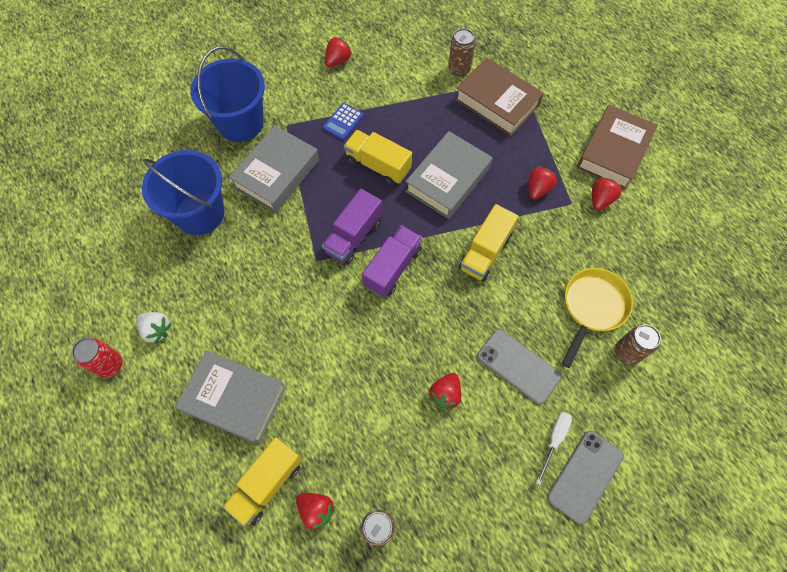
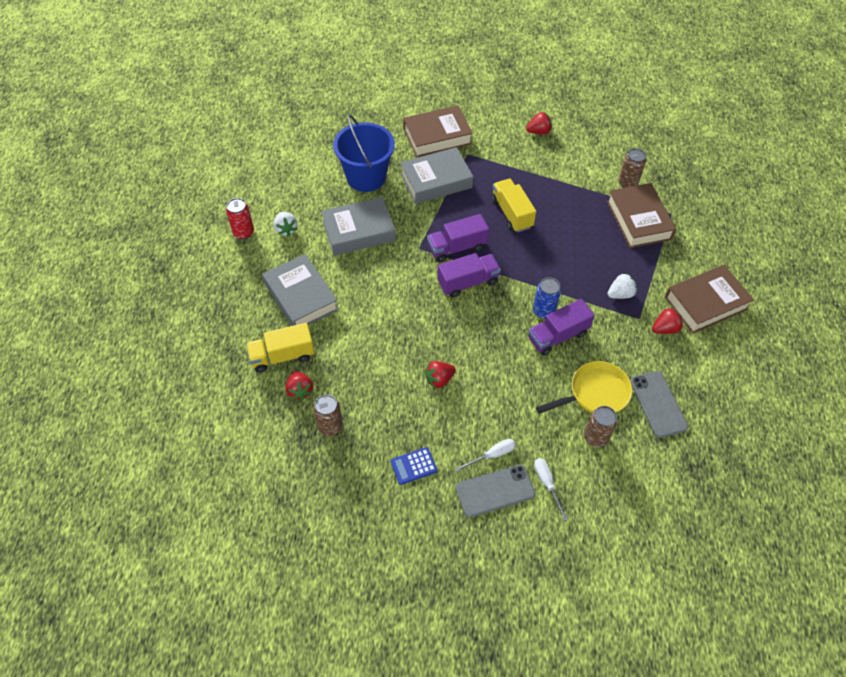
camera: 35 degrees right, 10 degrees down
(240, 123) = (437, 136): blue bucket -> brown book
(343, 122) = (509, 173): blue calculator -> blue calculator (413, 466)
(447, 179) = (555, 250): grey book -> grey book (358, 231)
(485, 252) = (543, 311): yellow truck -> blue can
(517, 270) = (557, 336): none -> purple truck
(518, 366) = (506, 395): grey phone -> grey phone (658, 404)
(538, 189) = (620, 294): red strawberry -> white strawberry
(623, 433) = (547, 484): none -> white screwdriver

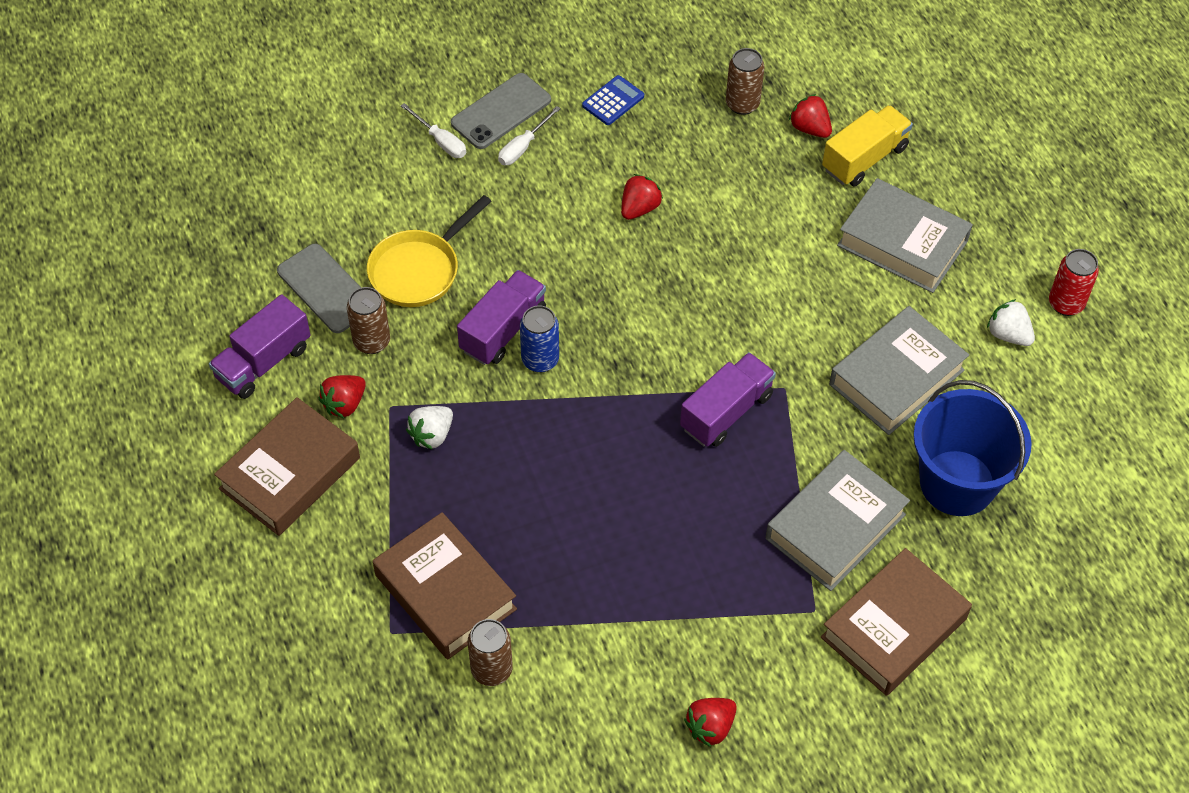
camera: 155 degrees right, 0 degrees up
(467, 282) = (677, 360): purple truck -> purple truck (263, 362)
(511, 213) = (671, 514): yellow truck -> none
(595, 437) = (398, 215): brown can -> brown can (371, 342)

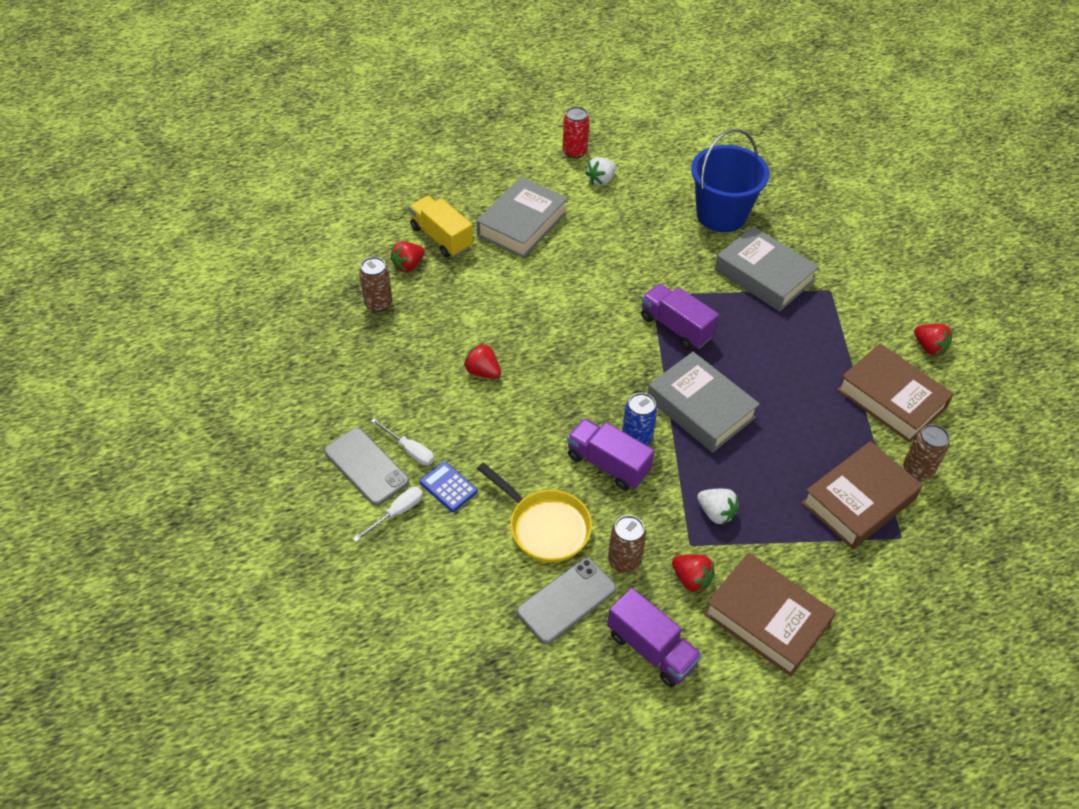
camera: 90 degrees left, 5 degrees down
(613, 101) = (364, 386): blue calculator -> blue calculator (448, 487)
(893, 628) = (835, 253): brown book -> brown book (891, 399)
(896, 377) = (639, 236): grey book -> grey book (700, 408)

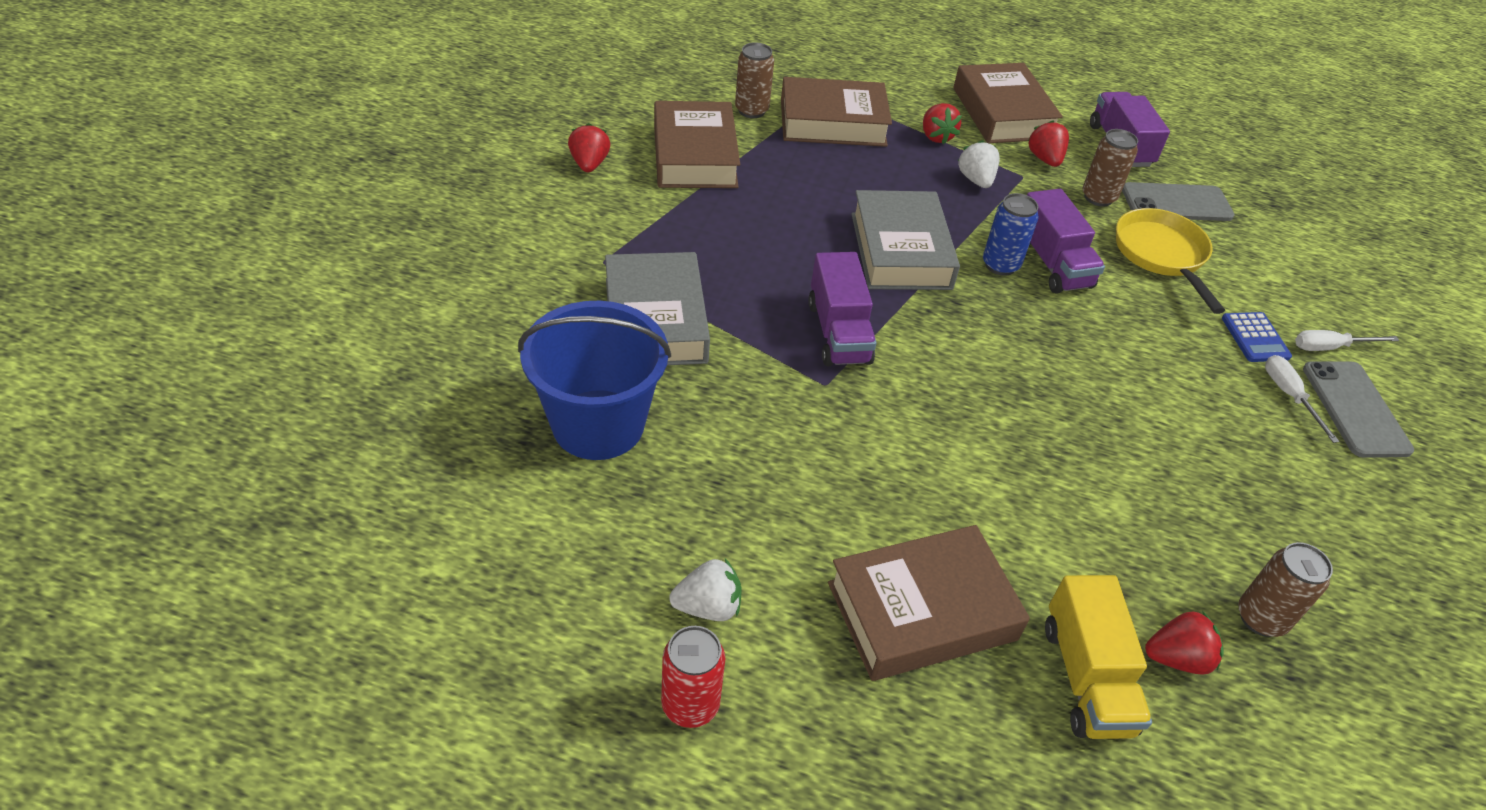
camera: 145 degrees left, 5 degrees down
(483, 371) = (1141, 427): red strawberry -> red strawberry (936, 137)
(522, 224) = (921, 611): grey book -> brown book

